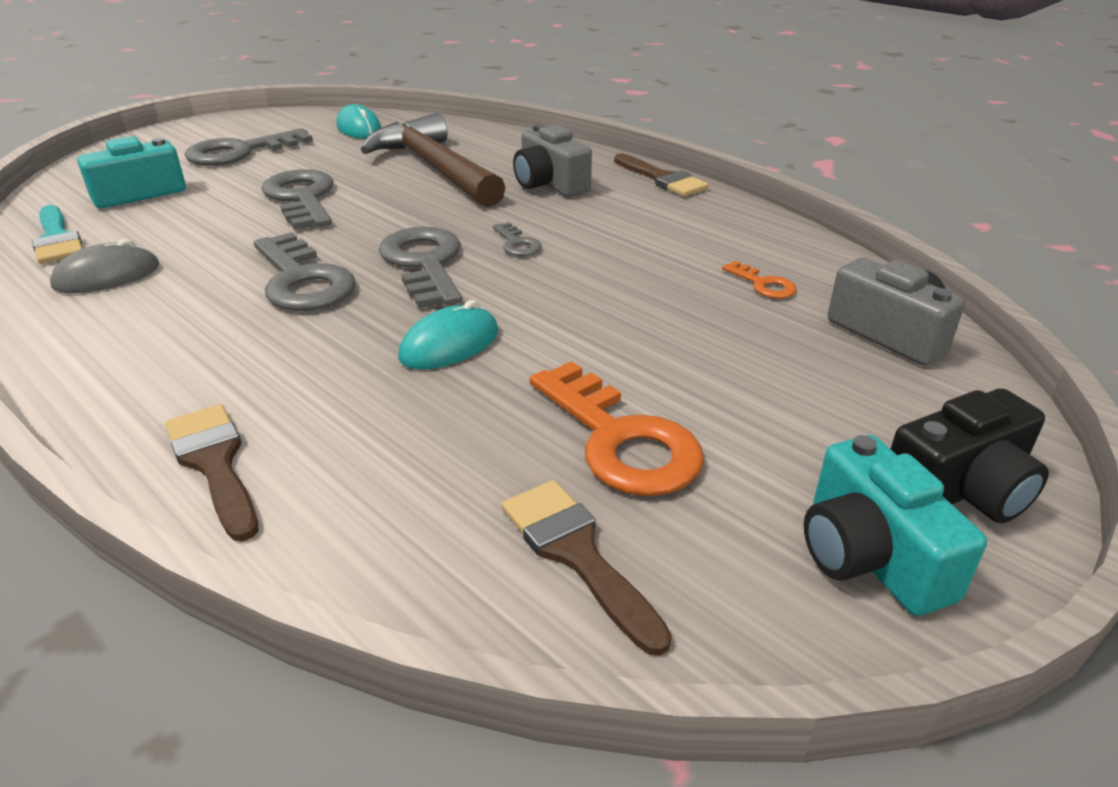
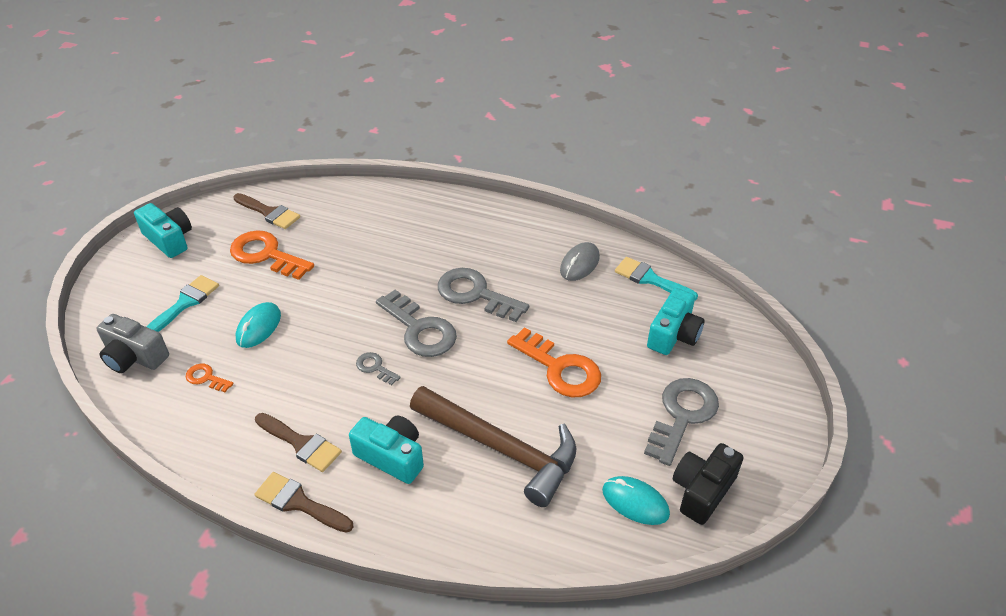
camera: 155 degrees right, 10 degrees up
(214, 463) = (414, 202): brown brush -> brown brush (301, 443)
(301, 198) = (560, 368): grey key -> orange key
(449, 345) = (365, 278): turquoise mouse -> turquoise mouse (259, 327)
(549, 184) = (391, 456): grey camera -> turquoise camera
(807, 391) = (185, 303): none -> turquoise brush
(960, 489) = (128, 273): black camera -> black camera (702, 491)

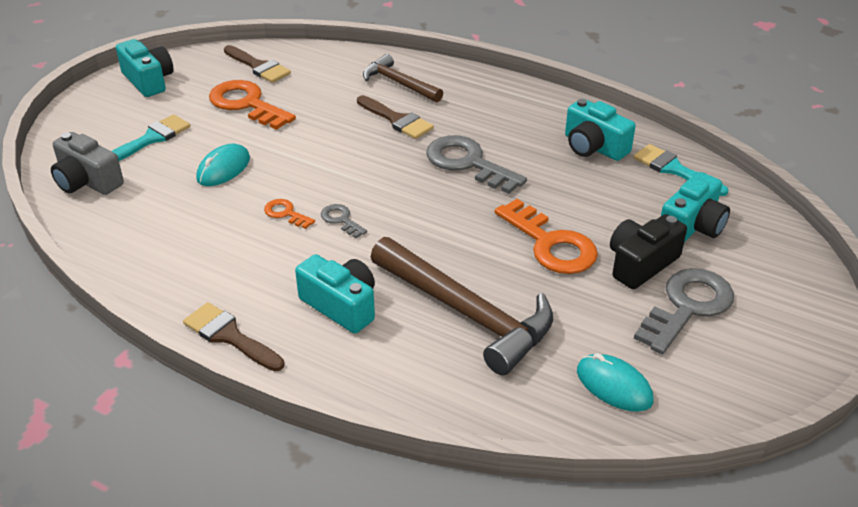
camera: 10 degrees right, 5 degrees down
(206, 378) = (157, 209): orange key -> orange key (286, 213)
(301, 443) = (244, 281): brown brush -> brown brush (397, 120)
(399, 217) = (399, 83): none -> brown hammer
(420, 329) = (398, 190): grey key -> none
(579, 264) = (594, 147): grey mouse -> turquoise camera
(702, 491) = (698, 385): black camera -> black camera (641, 264)

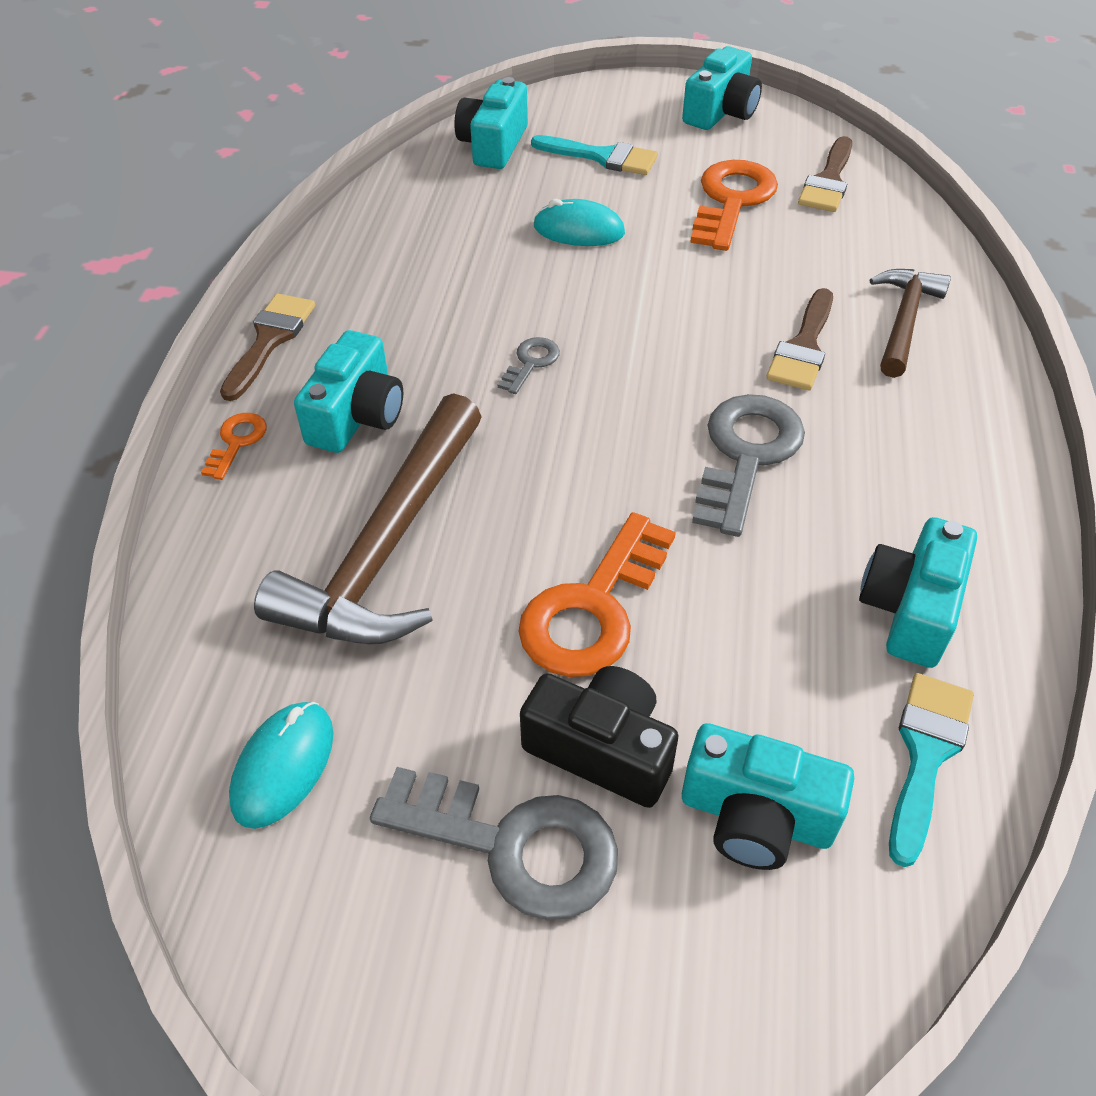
camera: 70 degrees right, 10 degrees up
(87, 181) = (493, 145): grey camera -> turquoise camera
(286, 213) = (517, 310): orange key -> orange key (237, 442)

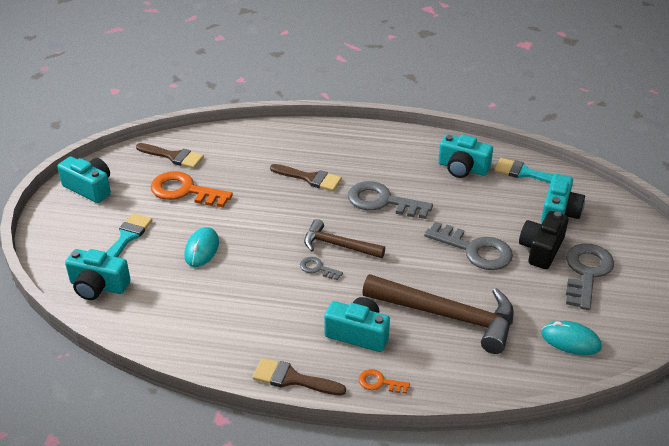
camera: 90 degrees left, 10 degrees down
(593, 608) = (474, 250): orange key -> grey key
(903, 320) = (293, 147): brown hammer -> brown hammer (338, 245)

